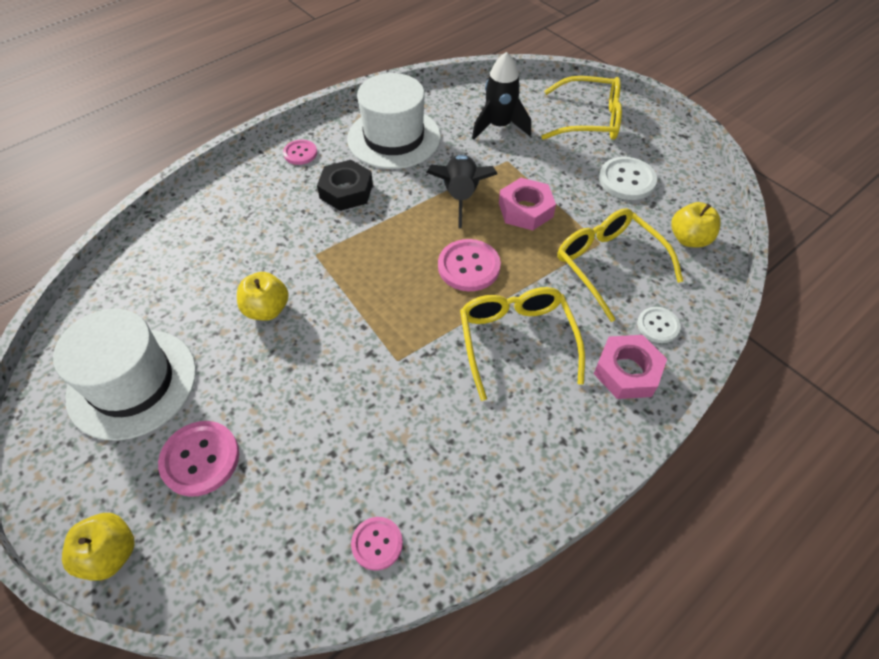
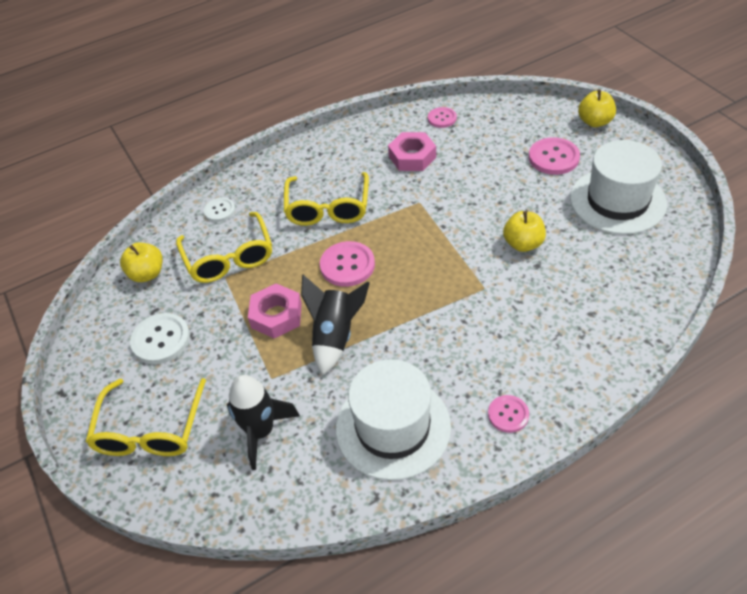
camera: 165 degrees left, 5 degrees down
(346, 191) = (454, 355): black nut -> none
(589, 120) = (150, 430): yellow glasses -> yellow glasses turned 105 degrees counterclockwise
(627, 371) = (259, 185): pink nut -> pink nut (412, 157)

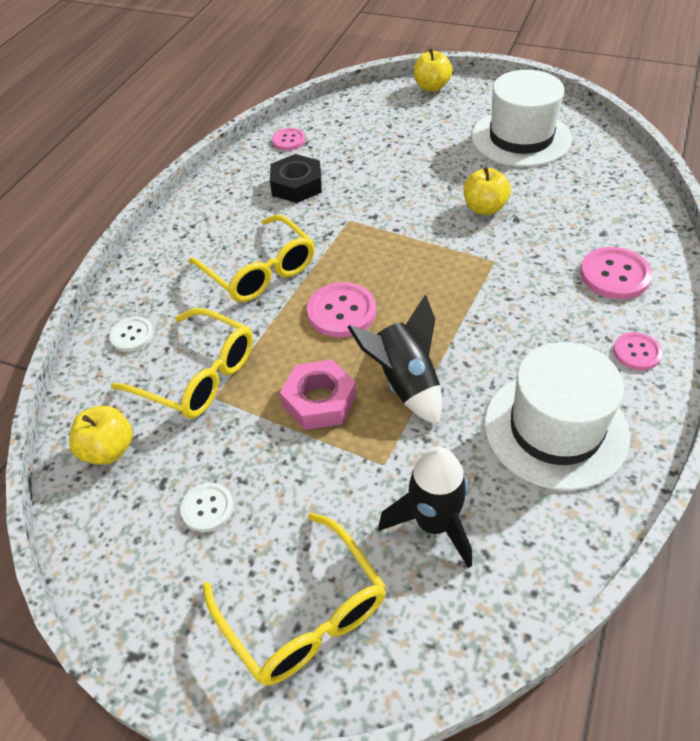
camera: 40 degrees left, 0 degrees up
(161, 340) = (207, 508): white button -> white button, size x0.62
(412, 157) = (296, 185): pink nut -> black nut
(553, 157) = (429, 129): pink button -> pink button (614, 275)

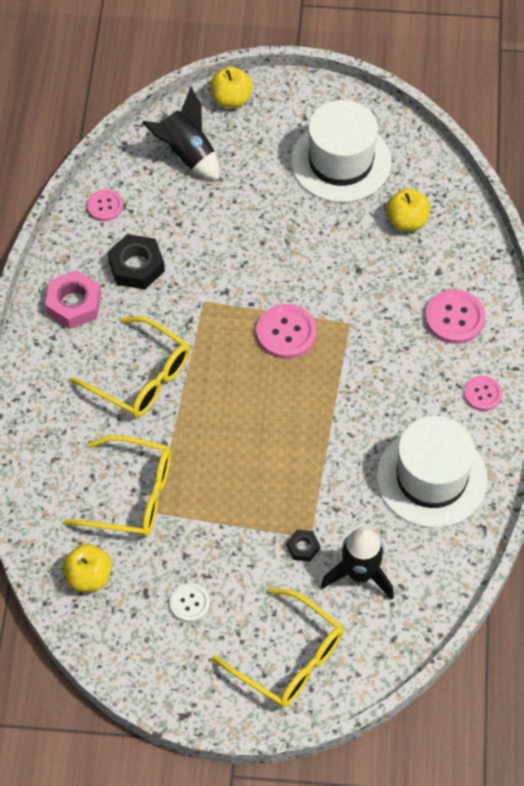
camera: 20 degrees left, 10 degrees up
(132, 335) = (55, 470): white button -> none
(319, 401) = (242, 495): pink nut -> pink nut (74, 304)
(341, 312) = (231, 406): pink button -> pink button (286, 333)
(371, 474) = (303, 547): none -> black nut
(405, 383) = (306, 464): black rocket -> black rocket (187, 154)
(484, 208) = (326, 262): yellow apple -> yellow apple (407, 221)

